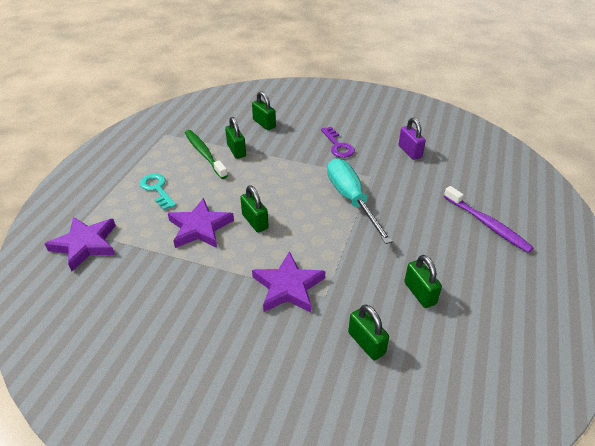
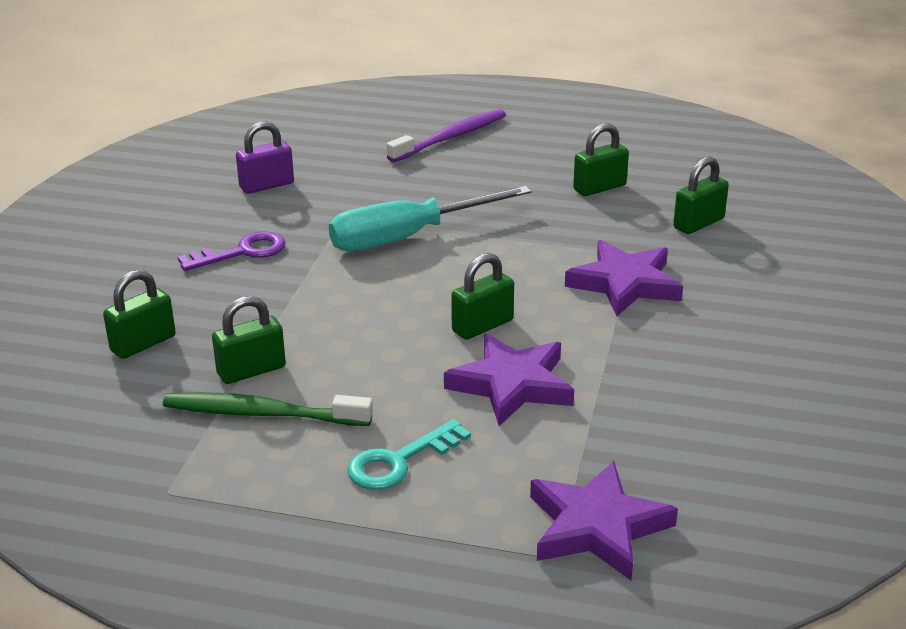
camera: 95 degrees left, 10 degrees down
(204, 154) = (262, 414): green toothbrush -> green toothbrush turned 45 degrees clockwise

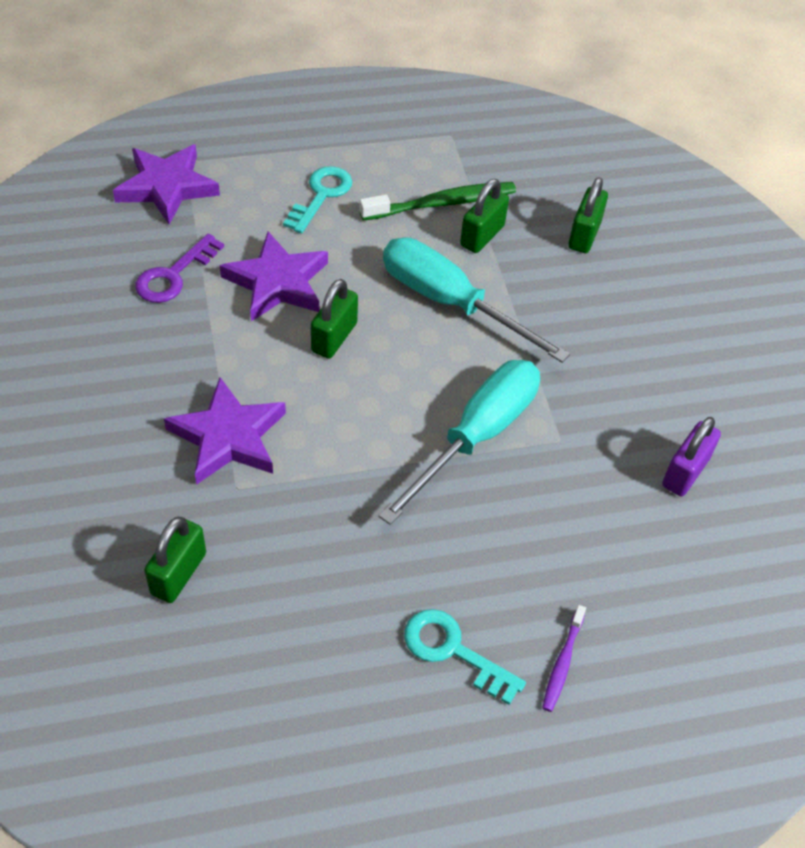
camera: 150 degrees right, 20 degrees up
(242, 252) = (610, 360): purple key -> purple key (174, 275)
(344, 324) = (450, 302): none -> turquoise screwdriver
(450, 138) = (562, 663): purple toothbrush -> purple toothbrush, size x0.54
(518, 155) = (453, 651): none -> turquoise key
(599, 188) = (319, 609): green padlock -> none

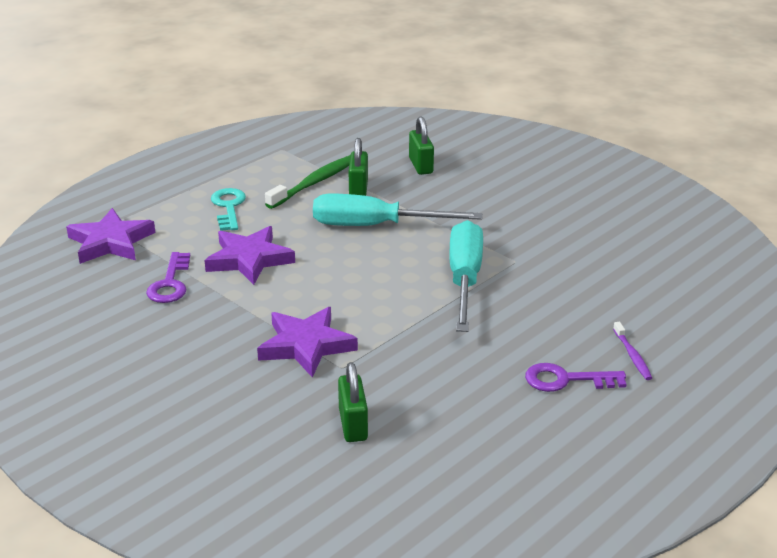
camera: 30 degrees left, 20 degrees down
(334, 337) = (320, 270): green padlock -> none
(453, 651) = (566, 380): turquoise key -> purple key
(685, 472) = (600, 246): purple padlock -> none

